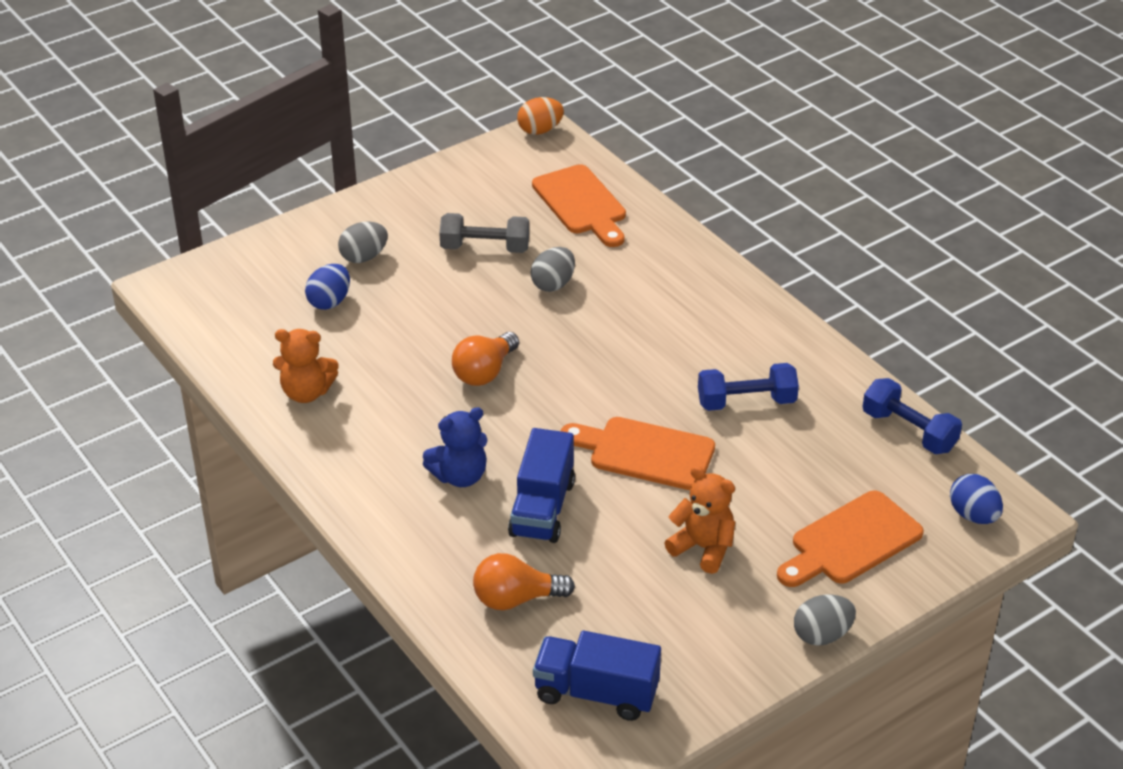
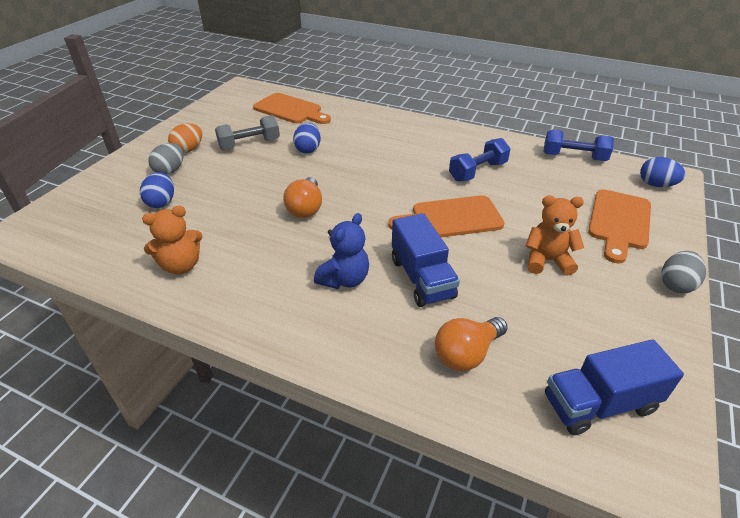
camera: 30 degrees left, 0 degrees up
(540, 130) = (238, 86): orange egg -> orange egg (188, 150)
(553, 284) = (308, 149): grey egg -> blue egg

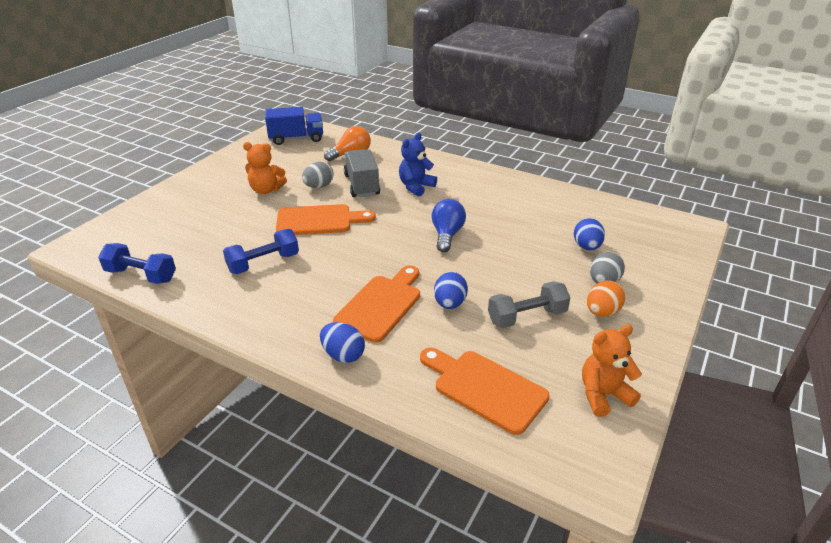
camera: 175 degrees left, 5 degrees down
(181, 265) = (536, 199): orange teddy bear -> orange teddy bear (603, 395)
(306, 208) = (447, 235): orange light bulb -> blue light bulb
(421, 278) = (362, 185): blue truck -> grey truck
(619, 222) = (181, 211): orange cutting board -> orange cutting board (381, 305)
(656, 185) = (100, 240): blue egg -> blue egg (343, 355)
(676, 285) = (194, 175): grey egg -> grey egg (319, 186)

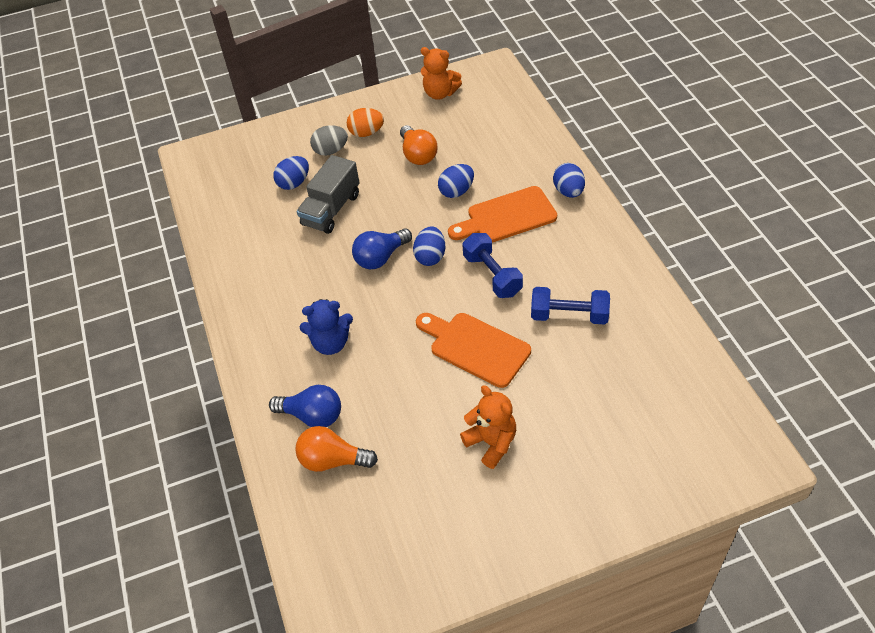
camera: 135 degrees left, 15 degrees up
(141, 275) = (693, 365): blue dumbbell -> blue dumbbell (492, 275)
(296, 139) = (362, 561): blue truck -> none
(319, 186) = (428, 411): grey egg -> none
(362, 185) = (381, 383): grey truck -> grey truck (331, 209)
(384, 162) = (312, 416): none -> blue light bulb
(411, 251) = (430, 256): none -> blue egg
(485, 388) = (500, 128): orange cutting board -> none
(527, 317) = (418, 155): grey dumbbell -> orange light bulb

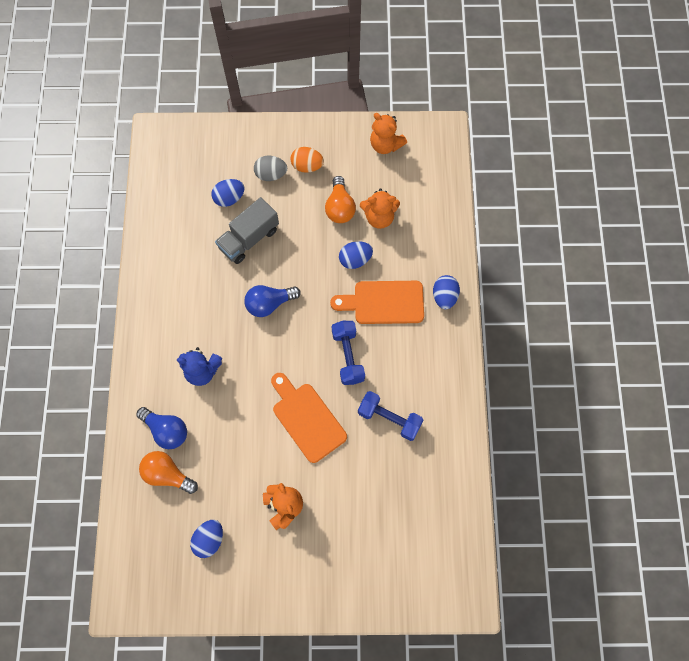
camera: 15 degrees right, 20 degrees up
(430, 256) = (308, 318): blue egg -> blue egg (209, 539)
(464, 150) = (379, 217): none -> orange teddy bear

